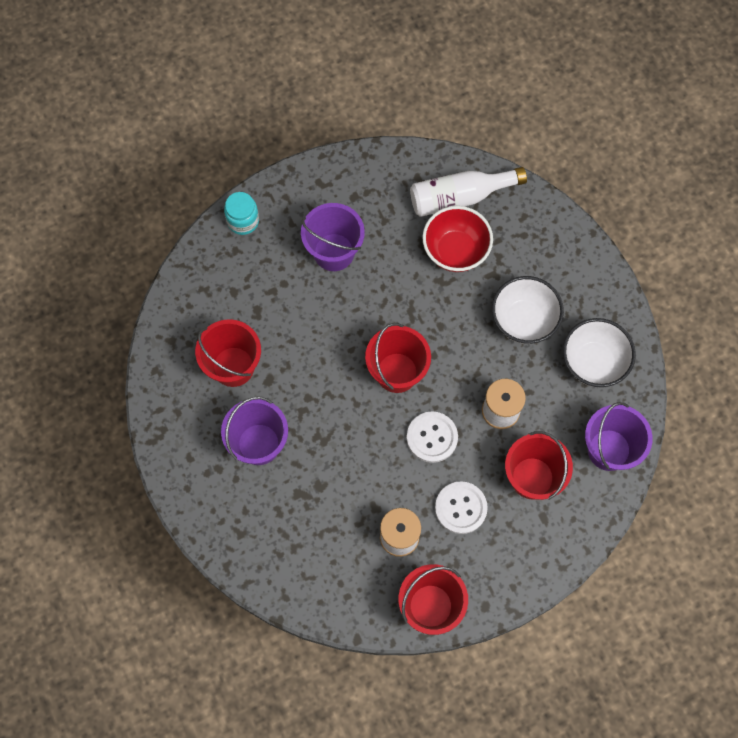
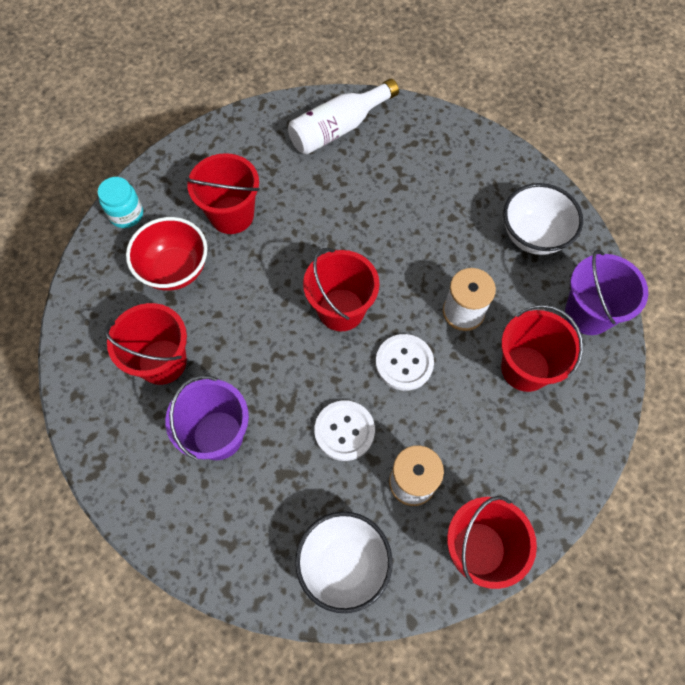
camera: 20 degrees left, 5 degrees down
(334, 252) = (231, 215): purple bucket -> red bucket
(455, 251) = (354, 176): red bowl -> red bowl (175, 270)
(461, 508) = (465, 426): white button -> white button (344, 431)
(523, 321) = (448, 219): white bowl -> white bowl (343, 564)

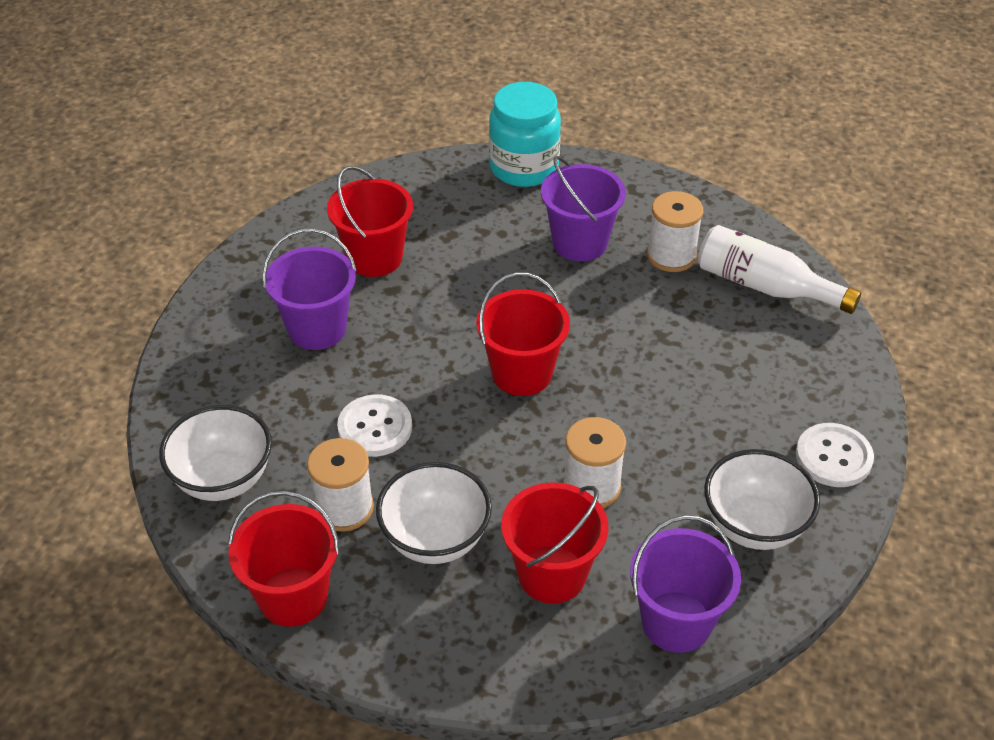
camera: 65 degrees right, 20 degrees down
(126, 214) = (524, 168): turquoise jar -> turquoise jar, size x1.69
(175, 270) = (484, 226): red bowl -> none
(231, 215) = (580, 243): red bucket -> purple bucket
(278, 166) = (671, 255): none -> white spool
(404, 363) = (488, 452): white button -> white button (833, 457)
(466, 430) = (435, 539): none -> white bowl

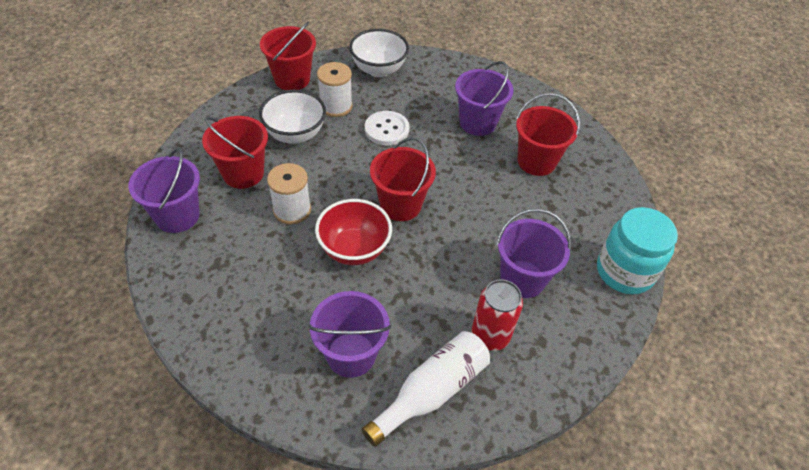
camera: 105 degrees right, 5 degrees up
(621, 399) = (354, 249): none -> red bowl
(671, 255) = (490, 336): white spool -> red can
(754, 526) = (214, 281): white bowl -> none
(766, 359) = (351, 354): none -> purple bucket
(833, 457) = (239, 355): white button -> none

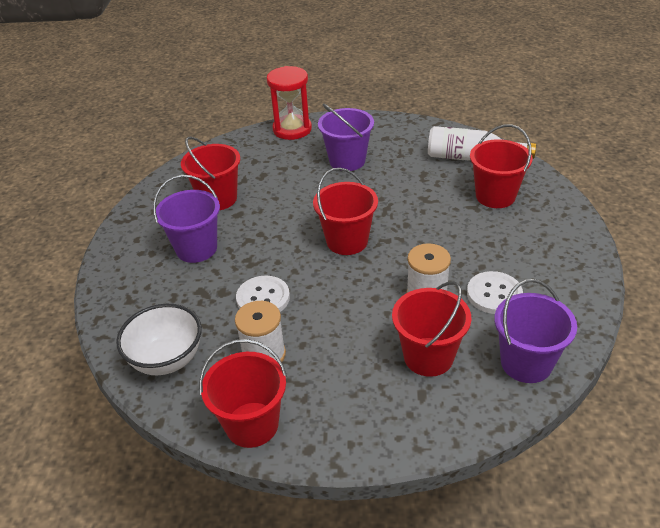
camera: 120 degrees left, 10 degrees down
(247, 249) = (494, 294): none -> white button
(295, 134) = (337, 357): white bowl -> none
(351, 354) = (495, 196): purple bucket -> red bucket
(354, 249) = (418, 240): red bowl -> none
(490, 336) = (407, 155): red can -> none
(624, 272) = (292, 129): turquoise jar -> red hourglass

